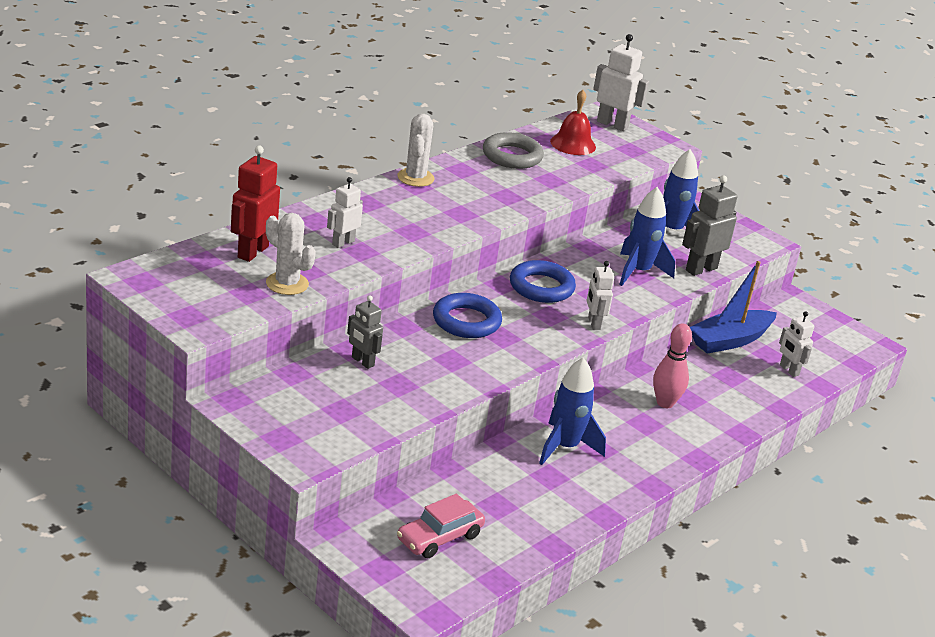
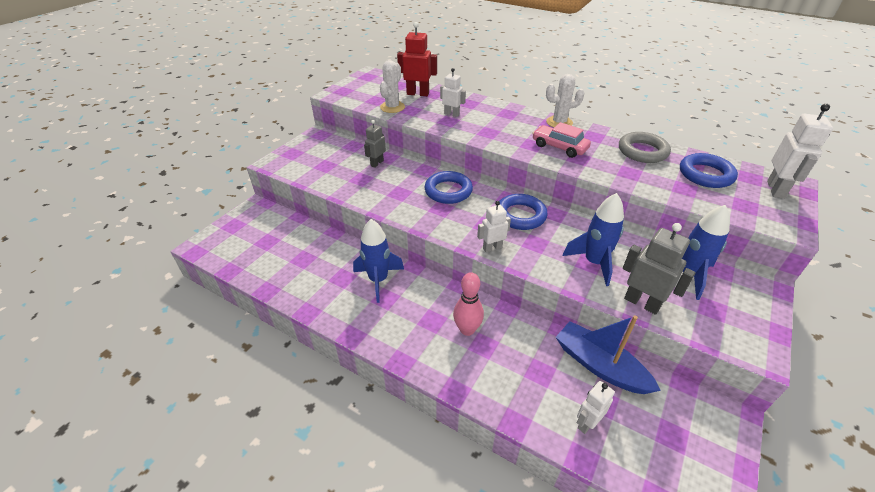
camera: 80 degrees right, 10 degrees up
(439, 537) = (265, 241): pink car -> pink car (559, 147)
(573, 144) = (705, 174): red bell -> blue ring

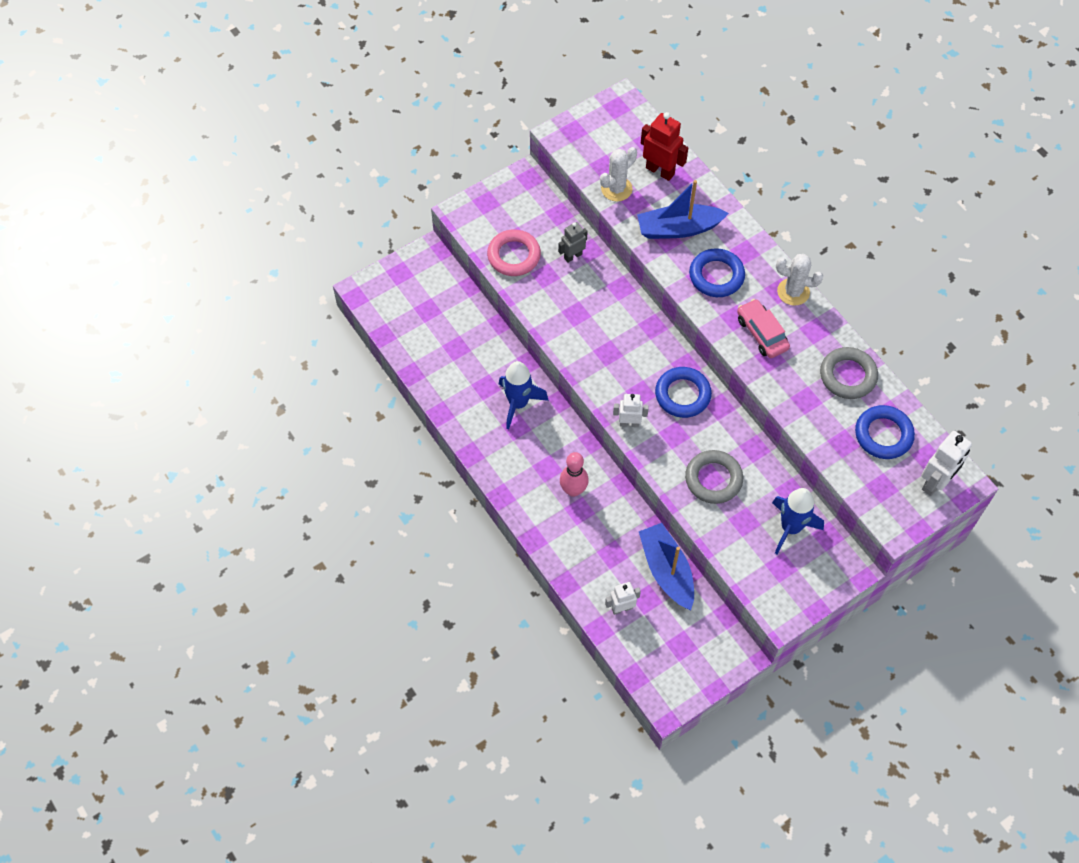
camera: 25 degrees right, 20 degrees up
(329, 175) = (514, 256): none -> pink ring
(448, 191) = (628, 331): blue ring -> blue ring (716, 276)
(452, 114) = (678, 229): white robot -> blue boat
(594, 263) = (713, 479): blue rocket -> grey ring
(642, 303) = (723, 535): grey robot -> none

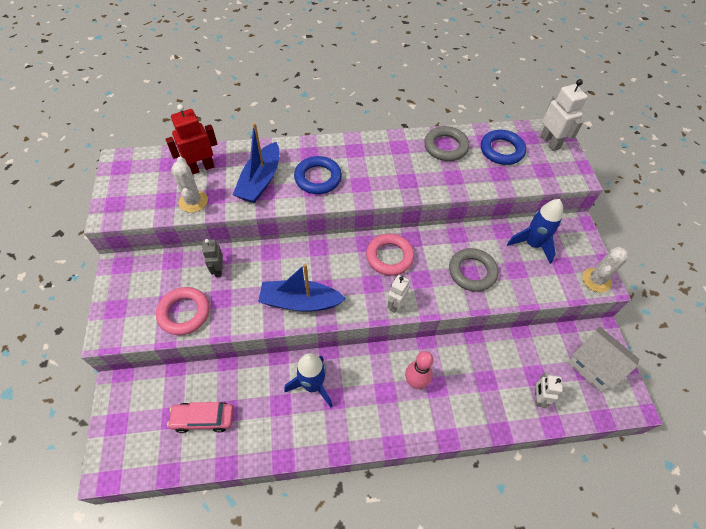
camera: 65 degrees left, 5 degrees down
(666, 570) = (515, 348): blue boat -> blue boat (300, 302)
(682, 395) = (389, 257): blue ring -> pink ring
(692, 655) = (594, 365): none -> white house
(762, 333) = (384, 175): pink car -> pink car (203, 419)
(793, 292) = (361, 143): white cactus -> white cactus (596, 280)

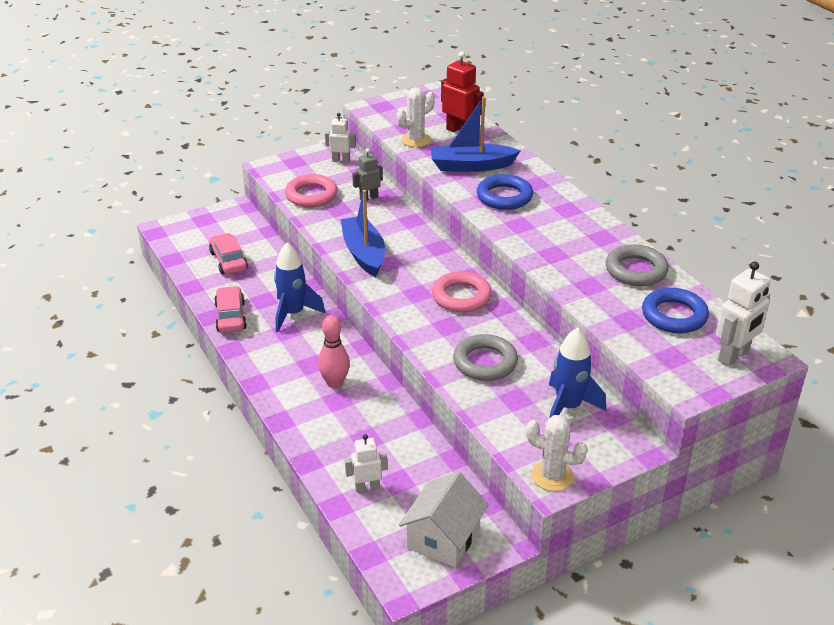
camera: 70 degrees right, 20 degrees down
(292, 441) = (231, 316): none -> pink car
(395, 305) = (400, 314): white robot -> white robot (341, 160)

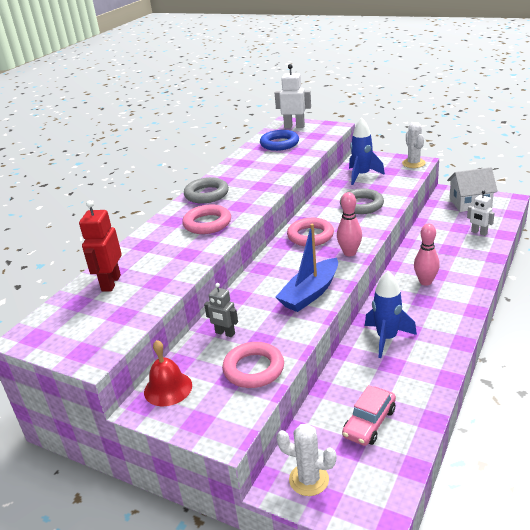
camera: 120 degrees left, 5 degrees down
(231, 316) = (433, 367): pink car -> none
(341, 160) = (168, 388): white robot -> red bell
(396, 303) = (349, 253): none -> pink bowling pin
(415, 140) = (147, 297): white cactus -> white cactus (309, 479)
(471, 166) = (172, 253): blue boat -> none
(504, 197) = (207, 223): blue ring -> pink ring
(636, 270) = (248, 162): grey ring -> grey ring (206, 194)

